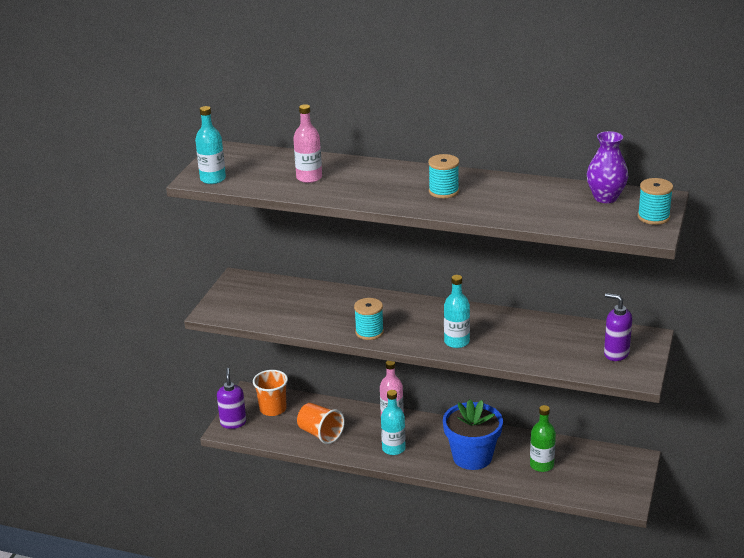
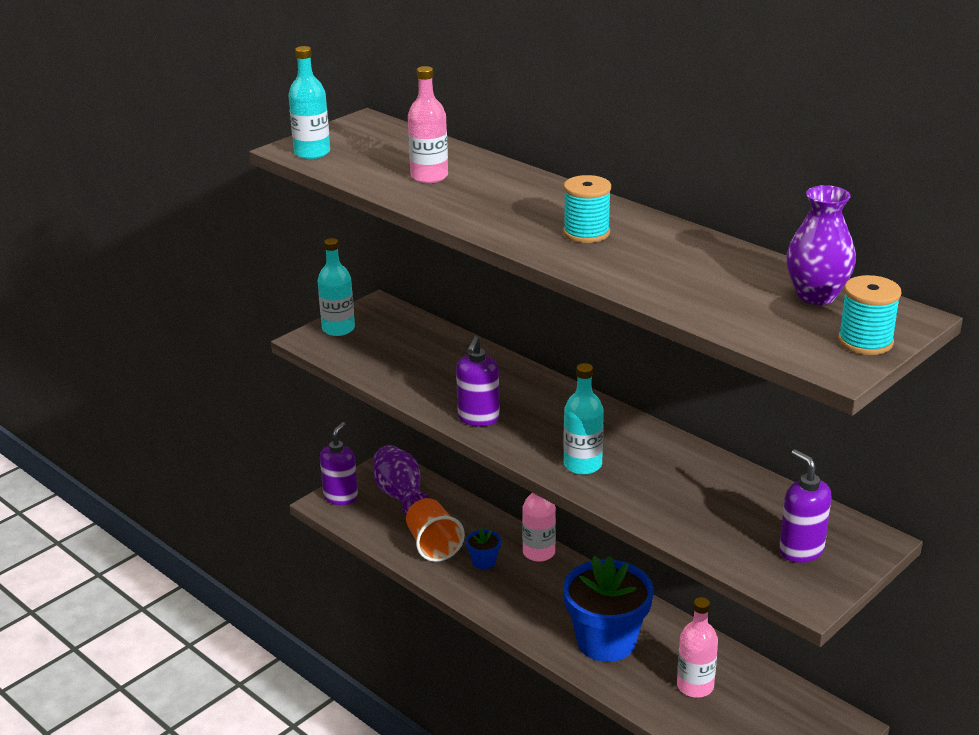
camera: 25 degrees right, 0 degrees up
(273, 409) = (400, 494): orange cup -> purple vase
(361, 434) = (484, 562): none -> blue flower pot
(369, 332) = (478, 418): turquoise spool -> purple soap dispenser
(393, 448) = (510, 595): turquoise bottle -> turquoise bottle (338, 329)
(541, 465) = (695, 686): green bottle -> pink bottle

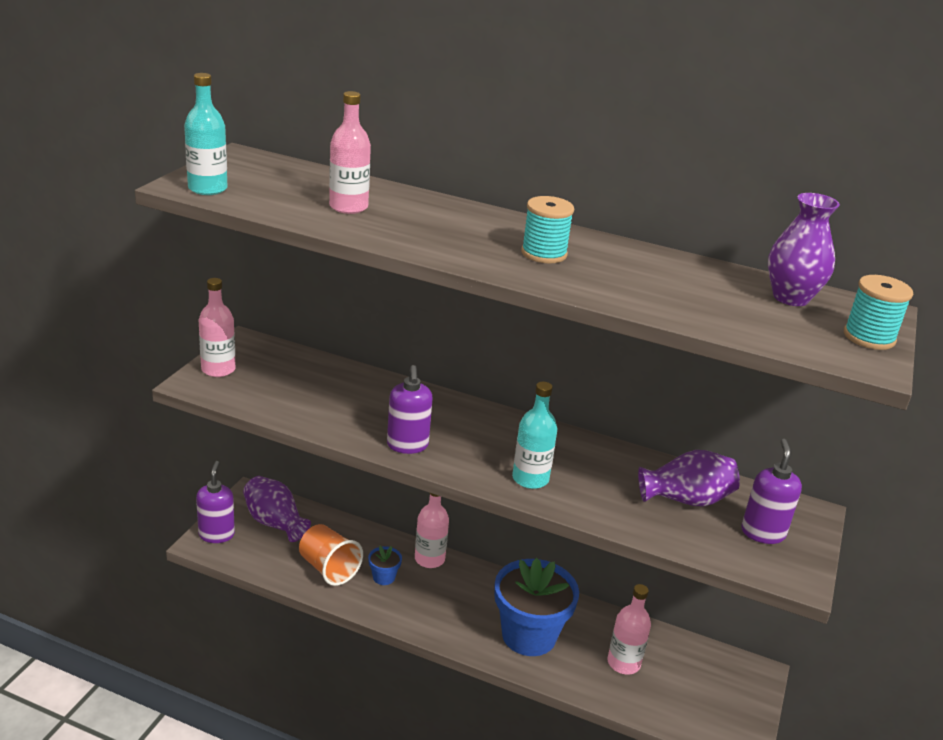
camera: 25 degrees left, 0 degrees up
(338, 329) = (218, 369): turquoise bottle -> pink bottle
(737, 507) = (686, 499): none -> purple vase
(801, 550) = (762, 533): purple soap dispenser -> purple soap dispenser turned 60 degrees clockwise

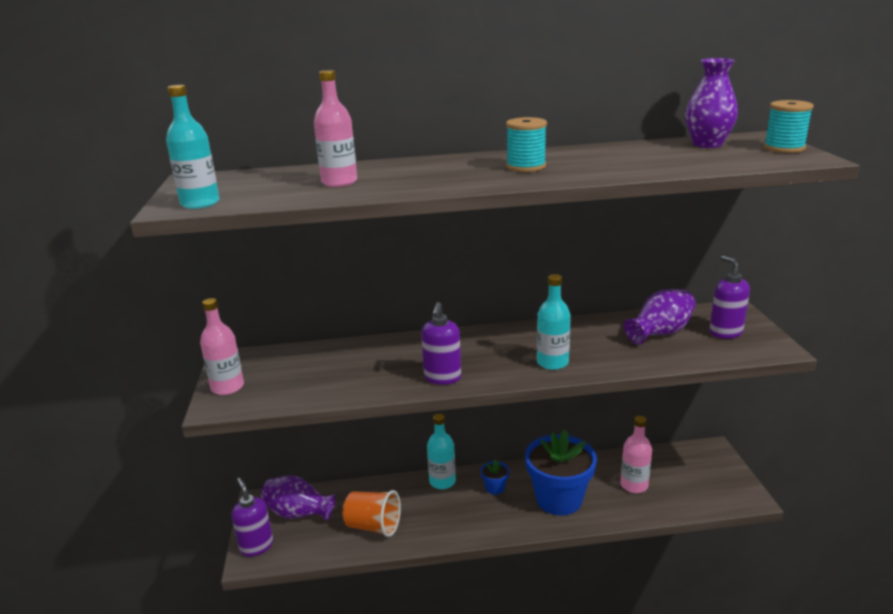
camera: 25 degrees left, 5 degrees down
(384, 577) = (421, 511): blue flower pot -> blue flower pot (495, 488)
(407, 445) = (442, 378): purple soap dispenser -> purple soap dispenser turned 45 degrees clockwise
(429, 559) = (442, 481): pink bottle -> turquoise bottle

